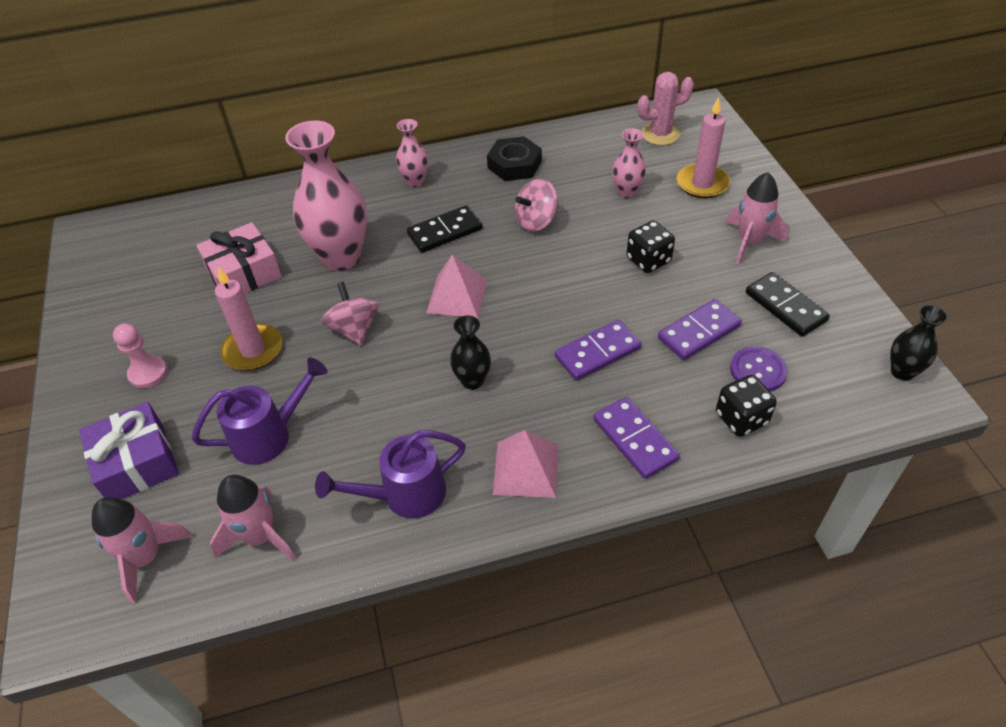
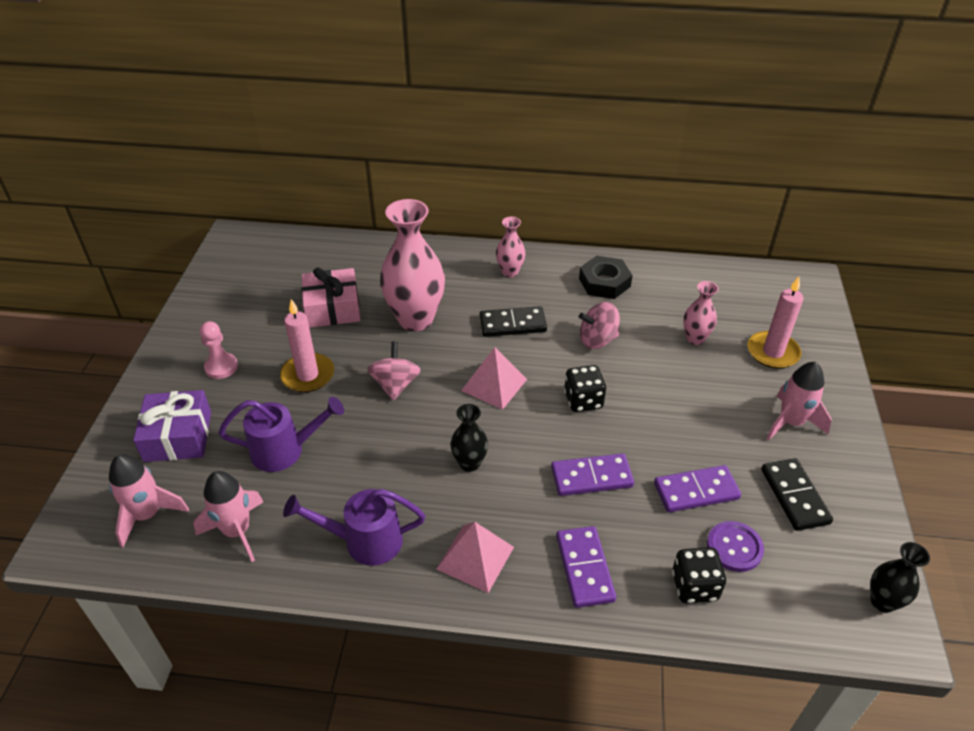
camera: 20 degrees right, 5 degrees down
(648, 260) = (683, 408): black dice -> black dice (583, 400)
(660, 134) = (756, 293): pink cactus -> none

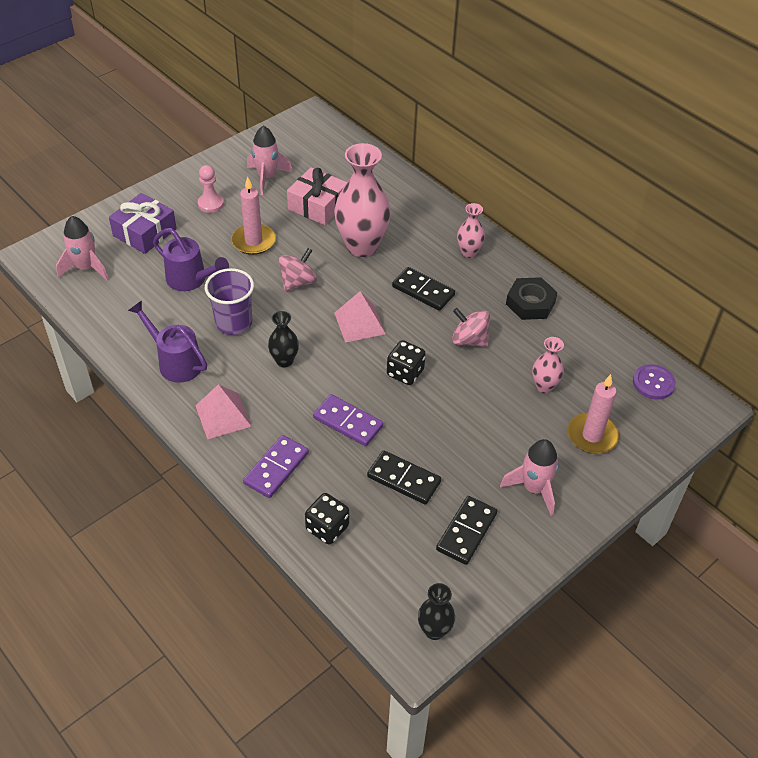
camera: 40 degrees right, 5 degrees up
(237, 531) = (118, 309): pink rocket -> pink rocket (267, 177)
(378, 462) = (234, 323): none -> purple cup
(696, 491) = (403, 479): purple domino -> black domino
(734, 547) = (382, 528): purple button -> purple button (653, 383)

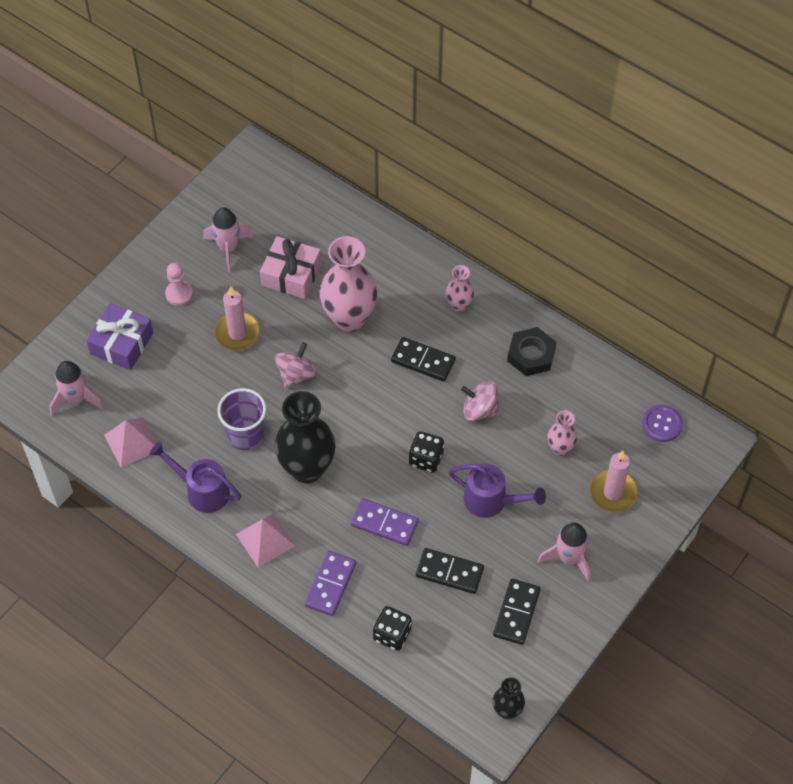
camera: 10 degrees left, 10 degrees up
(191, 280) = (188, 393): purple watering can -> purple watering can (492, 501)
(284, 361) = (307, 468): black vase -> black vase, size x2.00
(359, 323) = (369, 411): pink pyramid -> pink pyramid (131, 442)

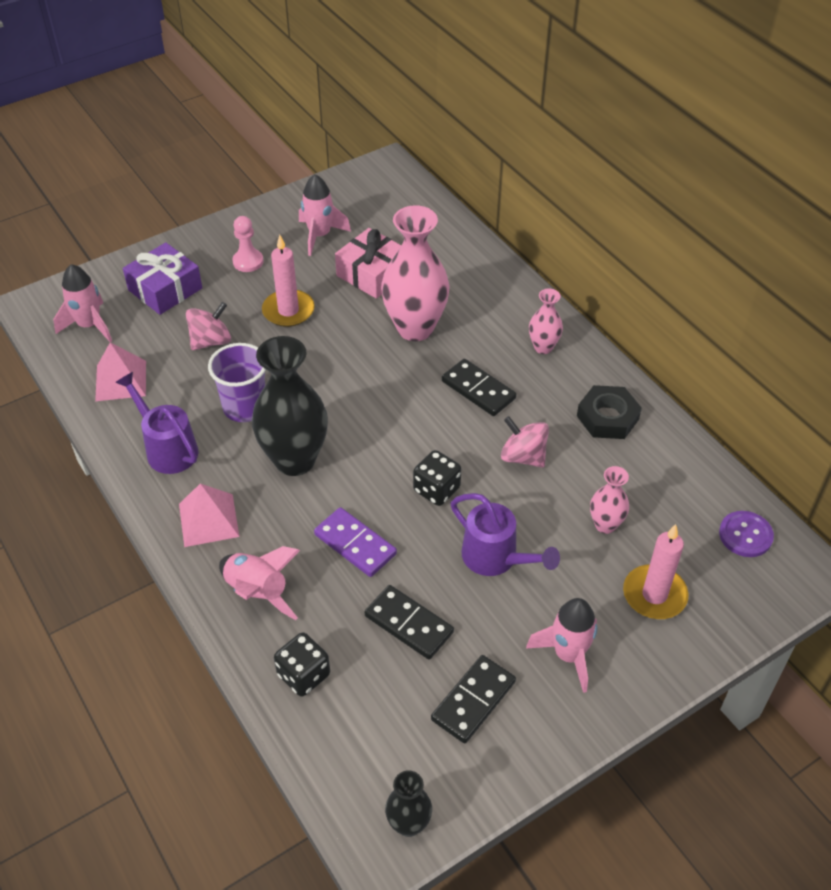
camera: 20 degrees right, 10 degrees down
(296, 374) = (330, 365): pink spinning top -> pink spinning top (211, 341)
(330, 584) = (258, 592): purple domino -> pink rocket

